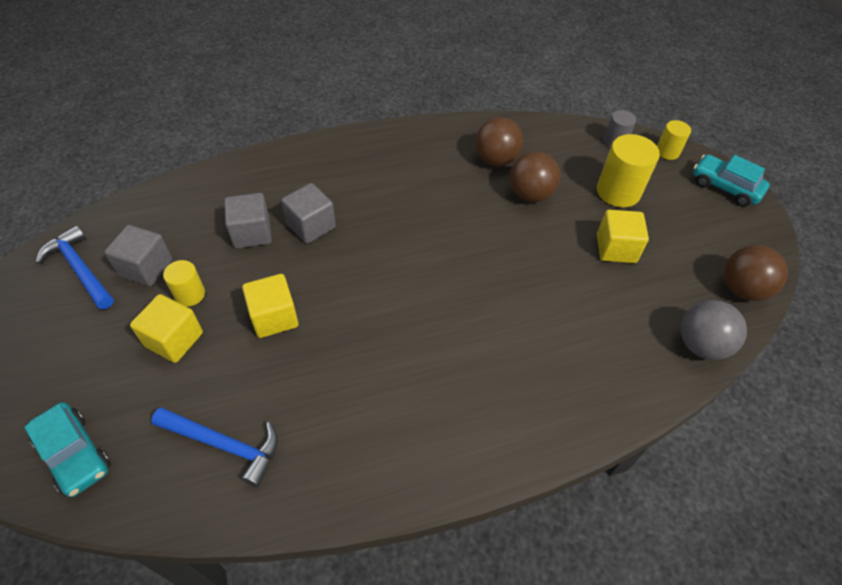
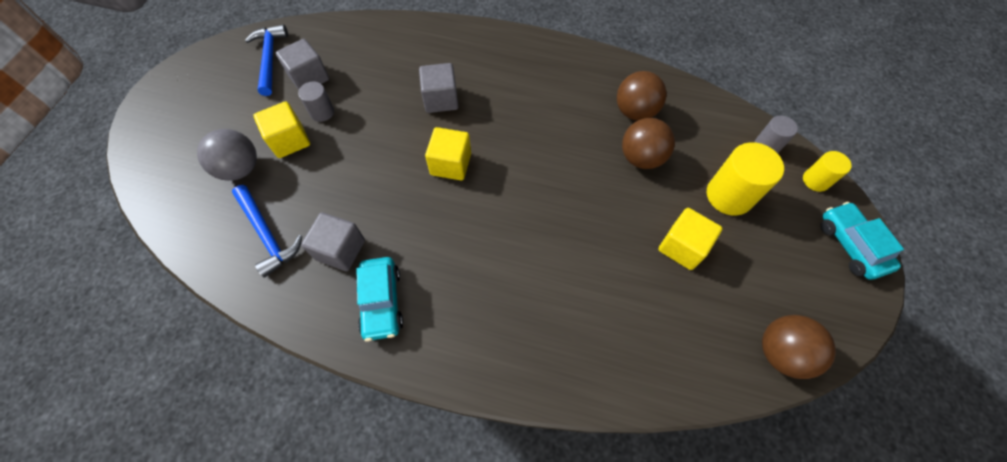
camera: 35 degrees right, 10 degrees up
(74, 454) = (182, 187): turquoise car -> turquoise car (382, 302)
(190, 294) = (322, 112): yellow cylinder -> grey cylinder
(252, 233) = (395, 85): grey cube -> grey cube (340, 250)
(274, 317) = (363, 159): yellow cube -> yellow cube (451, 164)
(700, 345) = (691, 378): grey ball -> grey ball (240, 169)

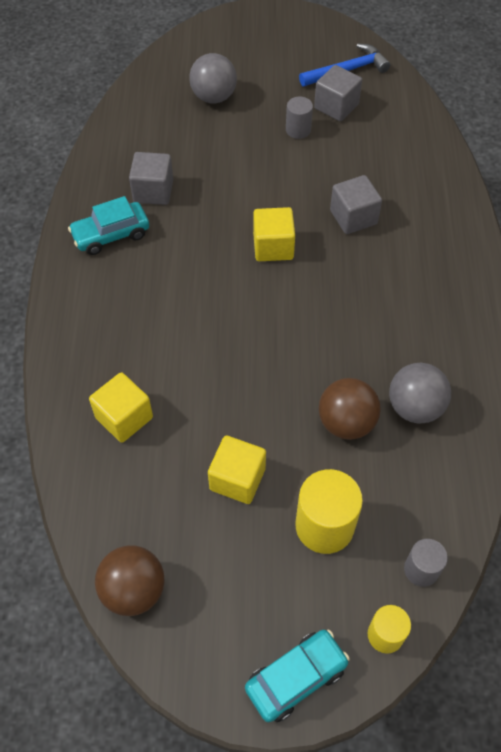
camera: 75 degrees right, 5 degrees down
(267, 235) = (154, 138): blue hammer -> none
(290, 140) = (256, 118): yellow cube -> yellow cube (124, 417)
(635, 112) = (414, 407): brown ball -> grey ball

